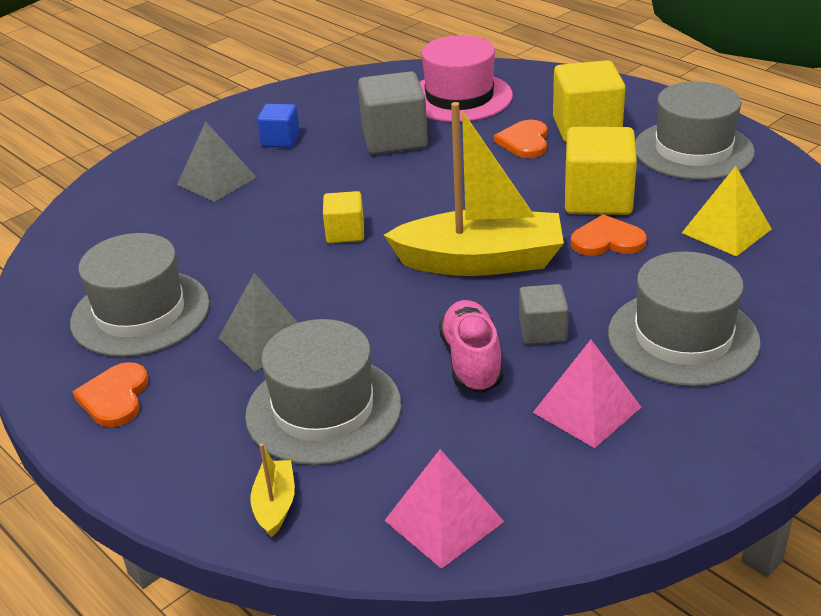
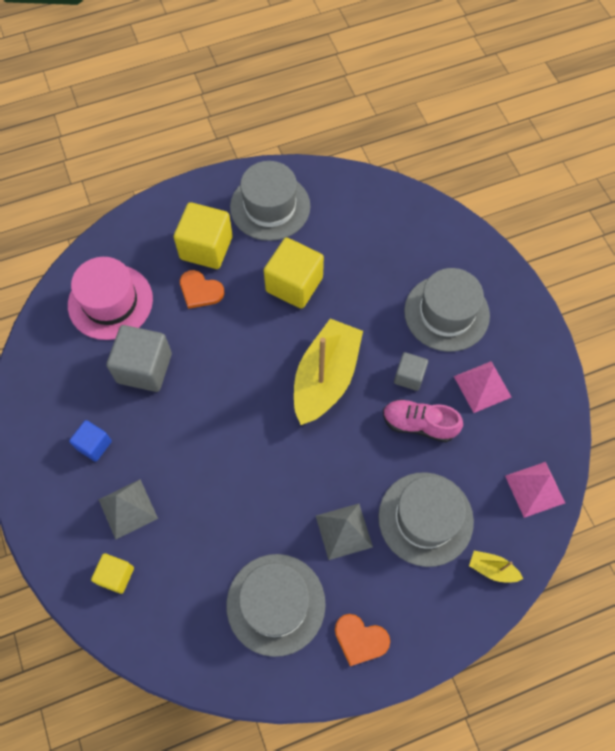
camera: 70 degrees left, 30 degrees up
(345, 233) = (250, 444): yellow cube -> yellow cube (116, 575)
(607, 240) = (340, 302): orange heart -> none
(726, 230) = (363, 239): yellow pyramid -> none

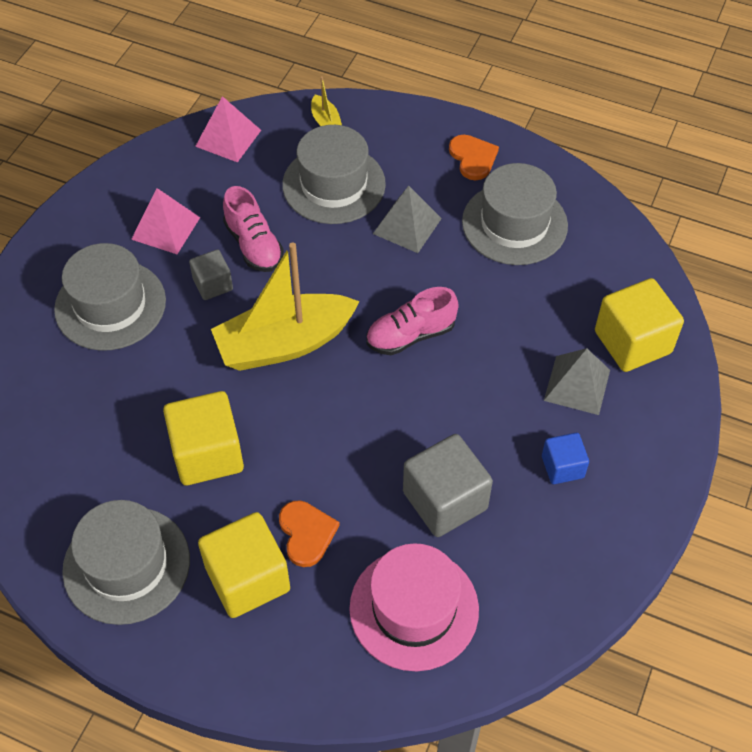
camera: 135 degrees left, 10 degrees down
(116, 575) = (632, 342): yellow cube -> yellow cube, size x1.78
(260, 450) = (410, 335): none -> pink shoe

